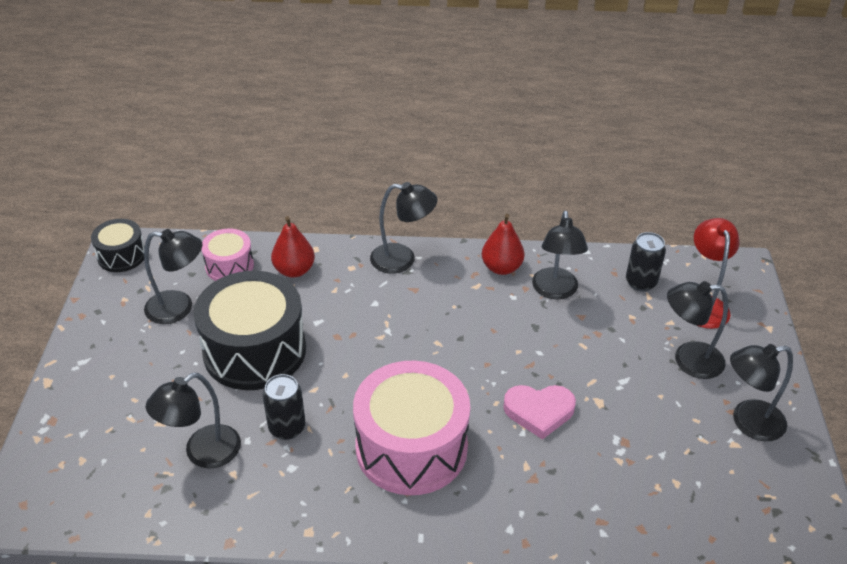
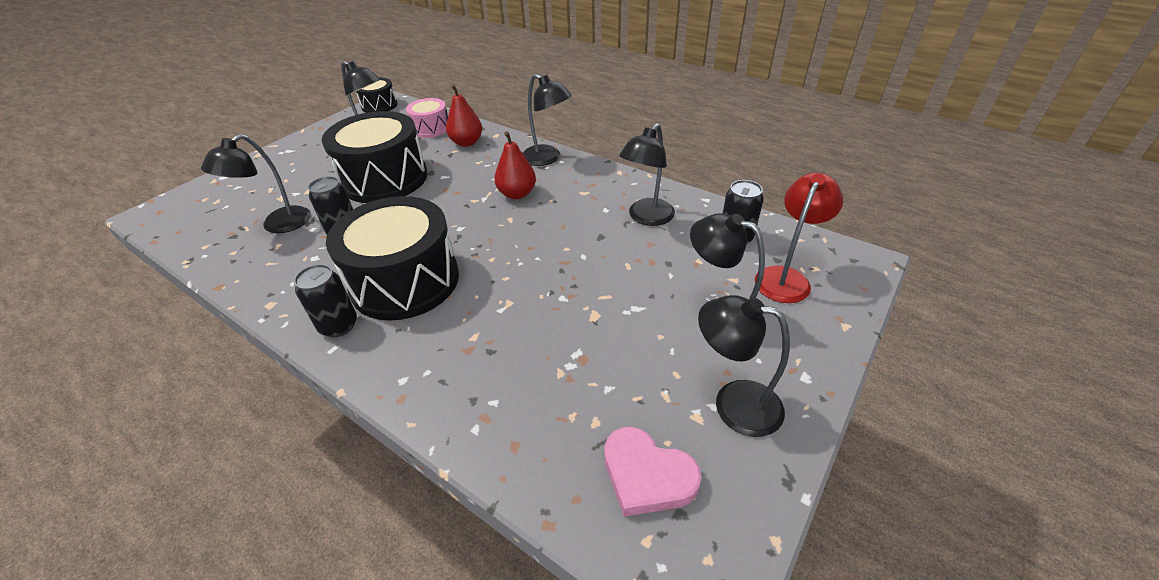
camera: 35 degrees right, 0 degrees up
(203, 453) = (278, 225): black lamp -> black lamp turned 45 degrees counterclockwise
(401, 515) = (339, 325): none -> black can
(411, 447) = (405, 281): pink drum -> black drum
(501, 268) = (618, 187): red pear -> red pear (517, 194)
(539, 411) = (532, 299): pink heart -> pink heart (647, 475)

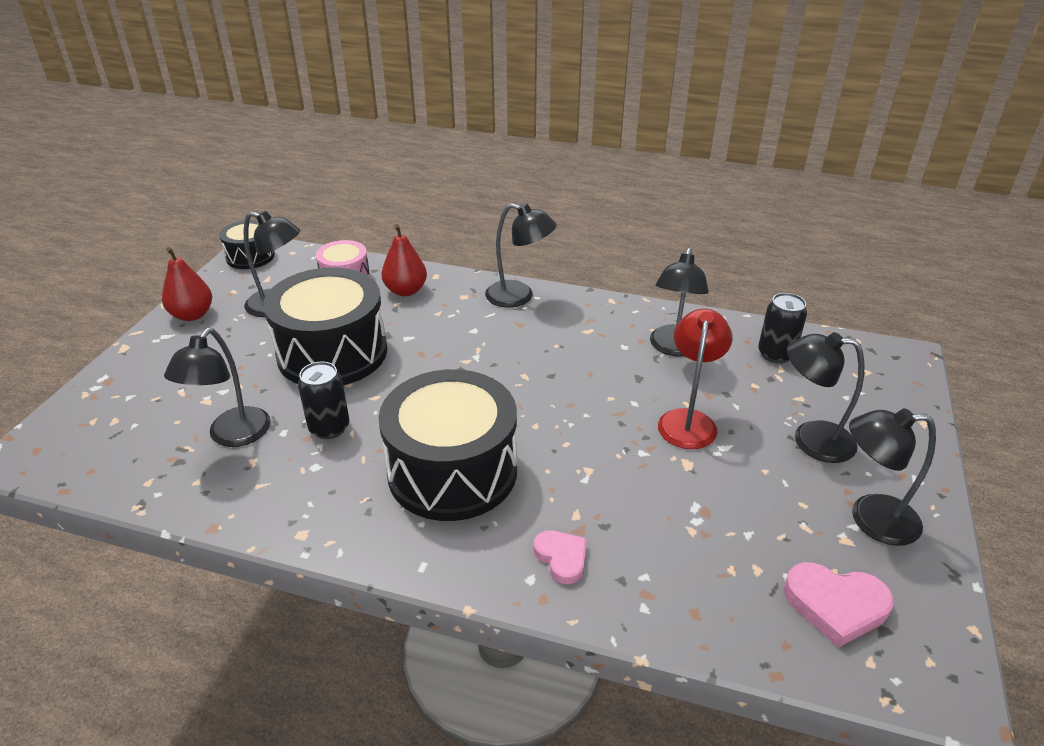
camera: 20 degrees left, 5 degrees down
(339, 325) = (410, 538): black can -> none
(438, 369) = (561, 558): none -> pink heart
(517, 194) = (512, 345): red pear -> red pear (192, 315)
(786, 277) = (846, 386): red lamp -> red lamp (688, 420)

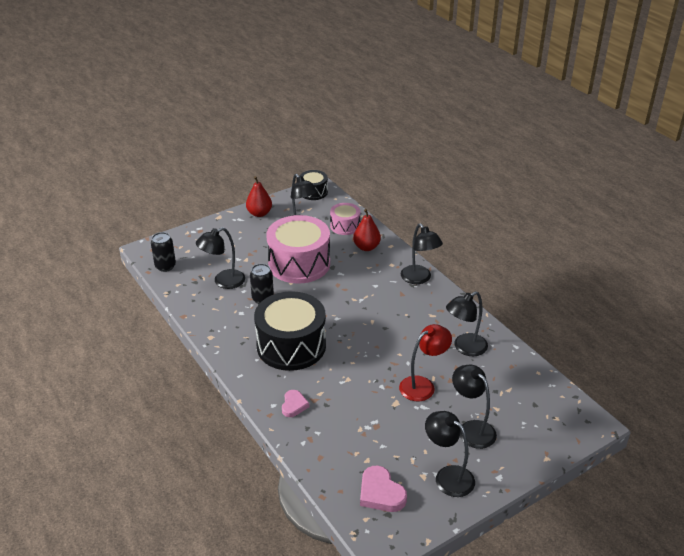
camera: 40 degrees right, 0 degrees up
(332, 353) = (299, 264): black drum -> pink drum
(775, 354) = (517, 381): black can -> black can (165, 266)

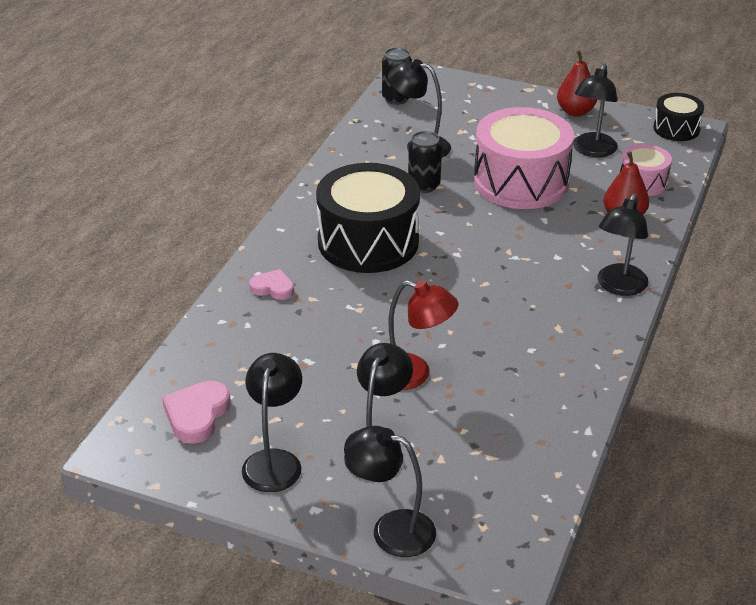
camera: 55 degrees right, 0 degrees up
(294, 405) = (273, 288): pink heart -> pink heart turned 135 degrees counterclockwise
(465, 348) = (527, 383): black lamp -> black lamp (391, 529)

